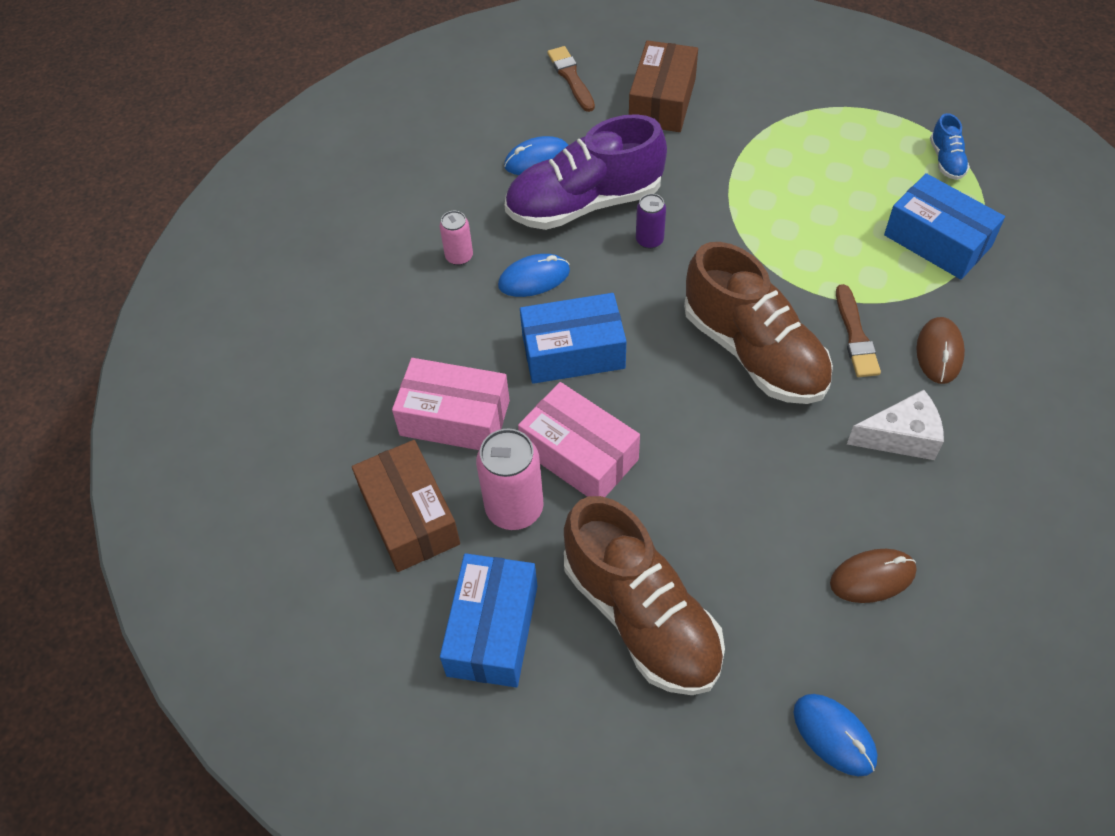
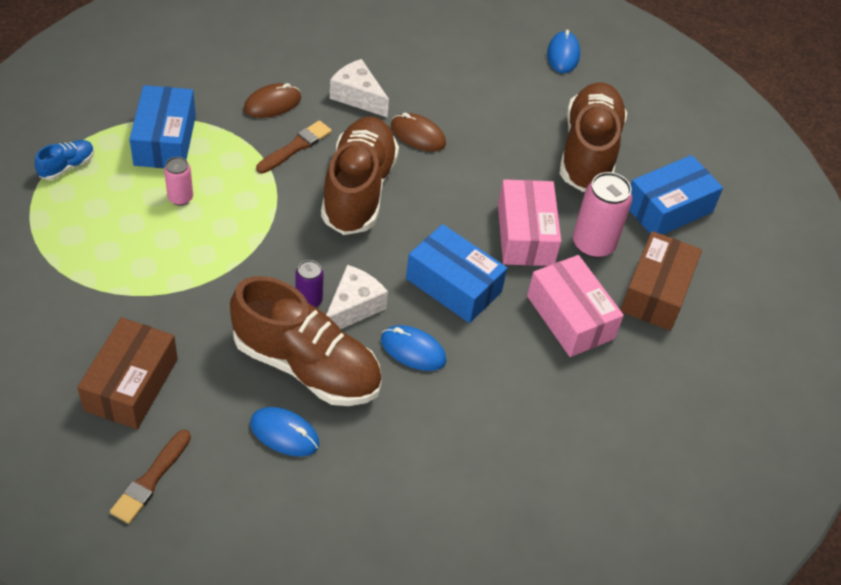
camera: 140 degrees left, 5 degrees down
(459, 256) = (439, 415): pink can -> pink can (180, 198)
(584, 203) = (306, 366): purple shoe -> brown shoe
(615, 265) = (353, 307): none -> white cheese
(662, 101) = (131, 384): brown box -> brown box turned 45 degrees counterclockwise
(872, 577) = (463, 74): brown mouse -> brown mouse (418, 135)

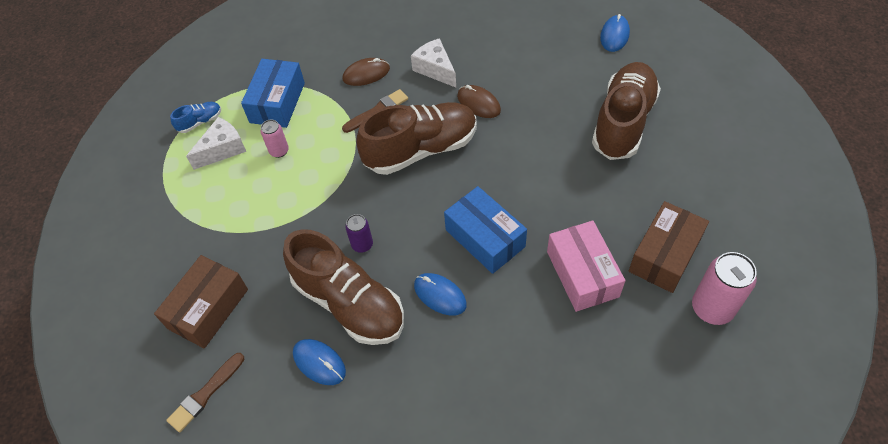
camera: 20 degrees right, 5 degrees up
(353, 307) = (397, 253): white cheese -> white cheese (223, 149)
(358, 190) = (421, 150): brown shoe -> brown shoe turned 45 degrees clockwise
(525, 235) = (555, 195): pink box -> none
(593, 244) = (614, 207): pink can -> pink can (712, 308)
(668, 208) = (687, 177): blue box -> none

